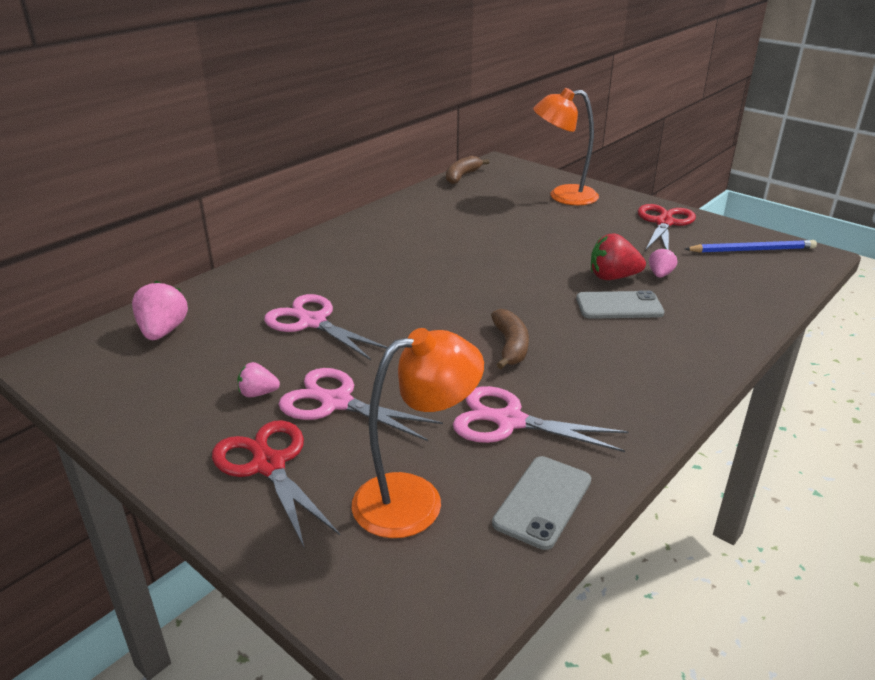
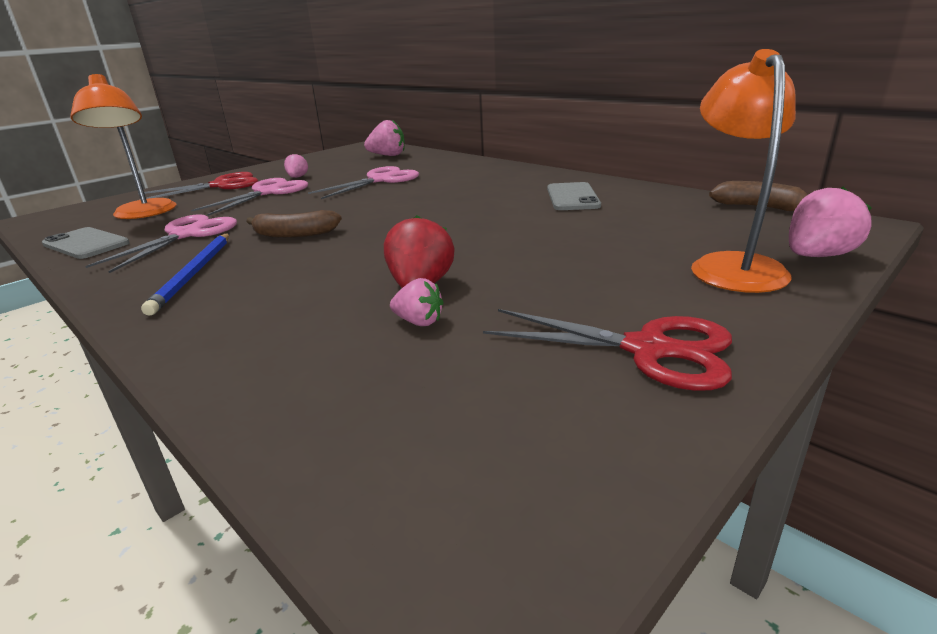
camera: 95 degrees right, 5 degrees down
(547, 178) = (817, 256): none -> pink strawberry
(619, 306) = (339, 285): grey phone -> grey phone (572, 197)
(752, 250) = (516, 453): blue pencil -> blue pencil (194, 273)

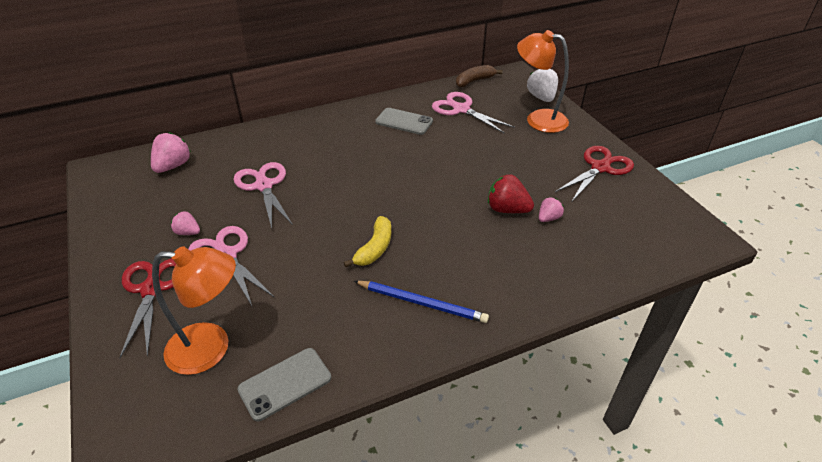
camera: 70 degrees left, 15 degrees up
(186, 235) = (319, 311): pink scissors -> pink scissors (461, 109)
(294, 234) = (374, 248): brown banana -> yellow banana
(817, 256) = (541, 98): pink strawberry -> white strawberry

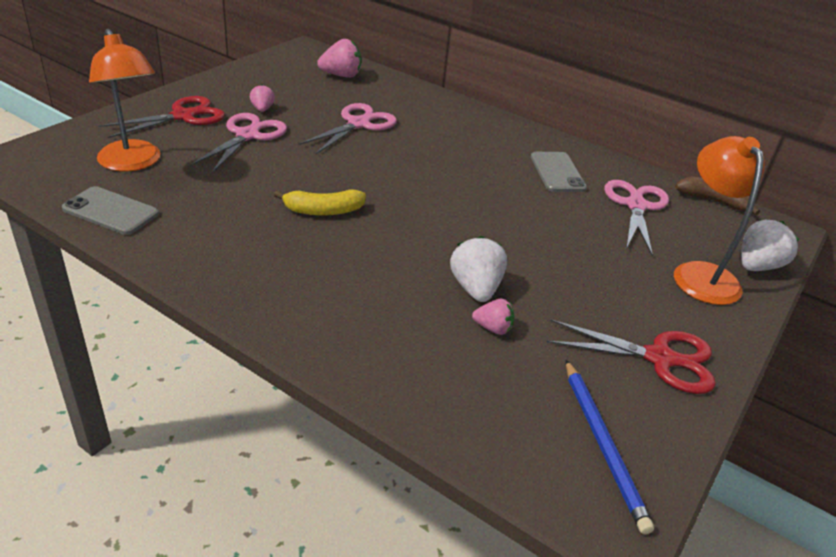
camera: 55 degrees right, 5 degrees down
(422, 303) = (264, 263): blue pencil -> blue pencil (603, 444)
(507, 209) = (475, 288): red strawberry -> white strawberry

